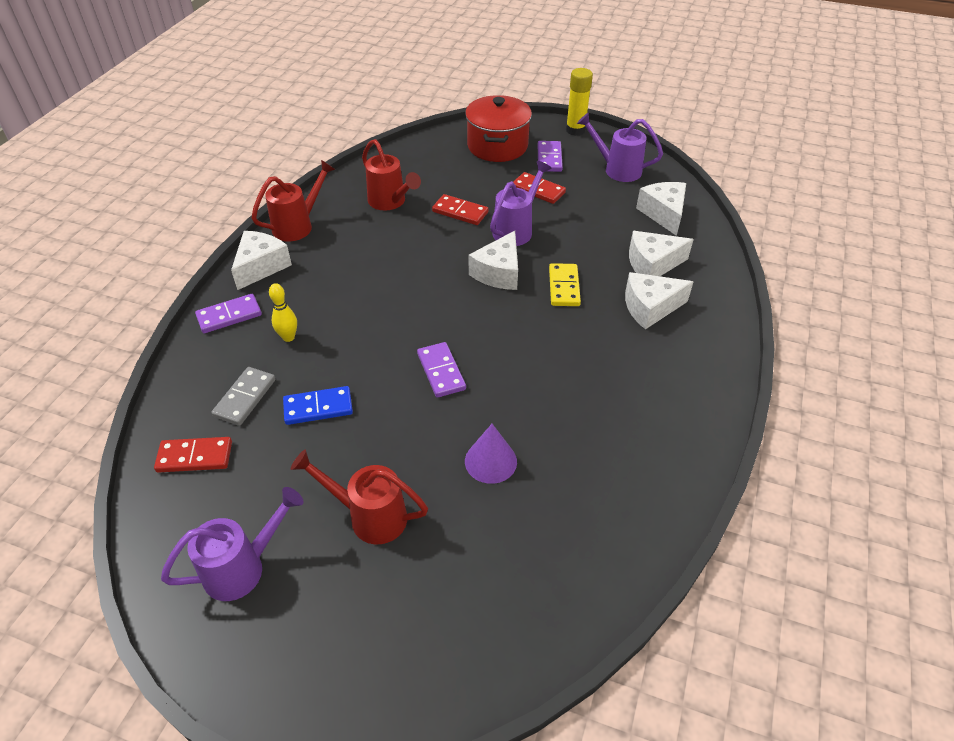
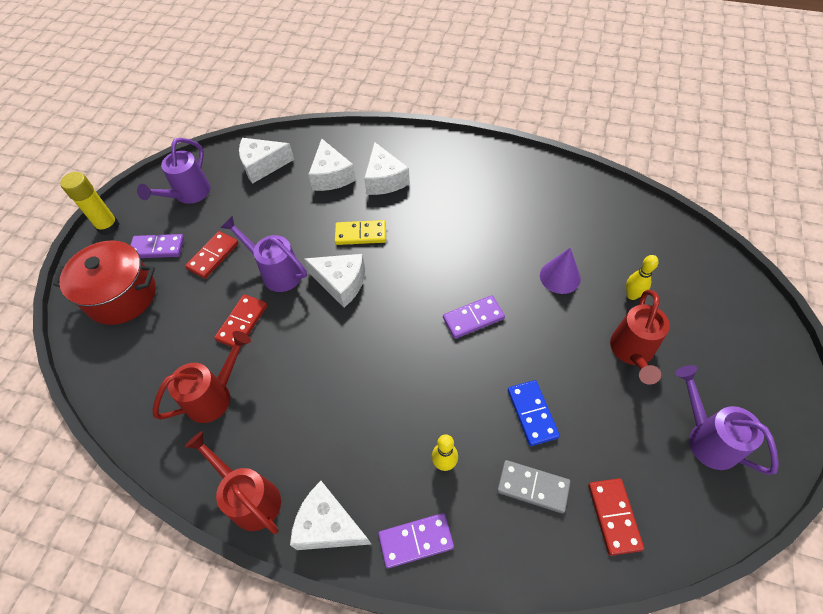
camera: 90 degrees left, 10 degrees up
(229, 315) = (416, 541): purple domino -> purple domino turned 75 degrees counterclockwise
(453, 536) = (632, 295): none -> yellow bowling pin

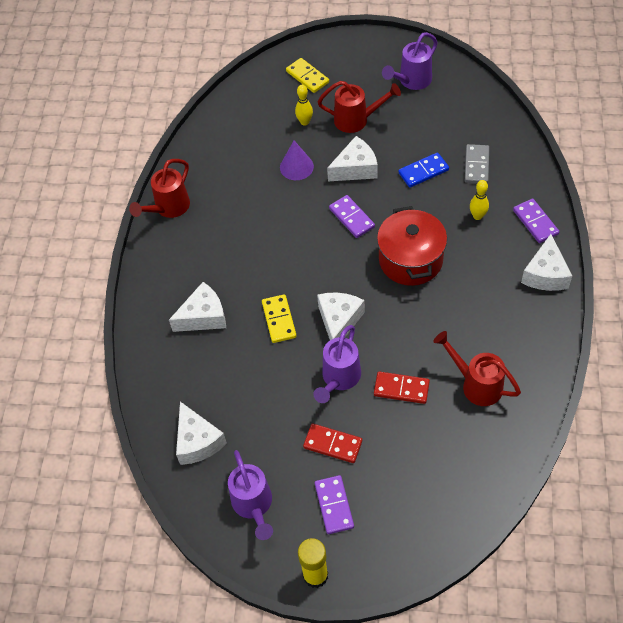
camera: 100 degrees left, 0 degrees up
(122, 296) = (400, 513): red pot -> red pot (410, 260)
(189, 195) = (253, 505): purple watering can -> purple watering can turned 60 degrees clockwise
(250, 497) = (546, 329): red watering can -> red watering can (168, 208)
(331, 176) = (205, 367): white cheese -> white cheese (355, 168)
(613, 516) = (480, 124): red domino -> none
(713, 310) = (307, 77): none -> yellow domino

